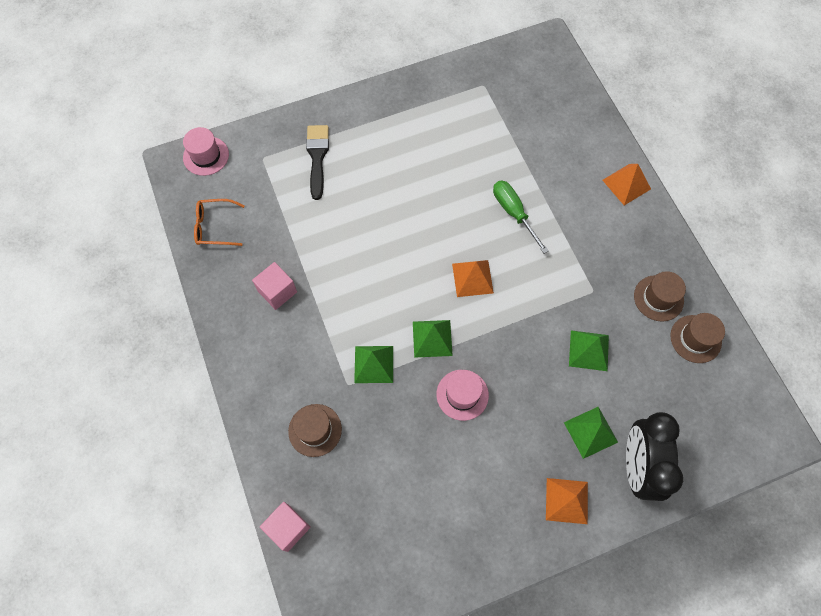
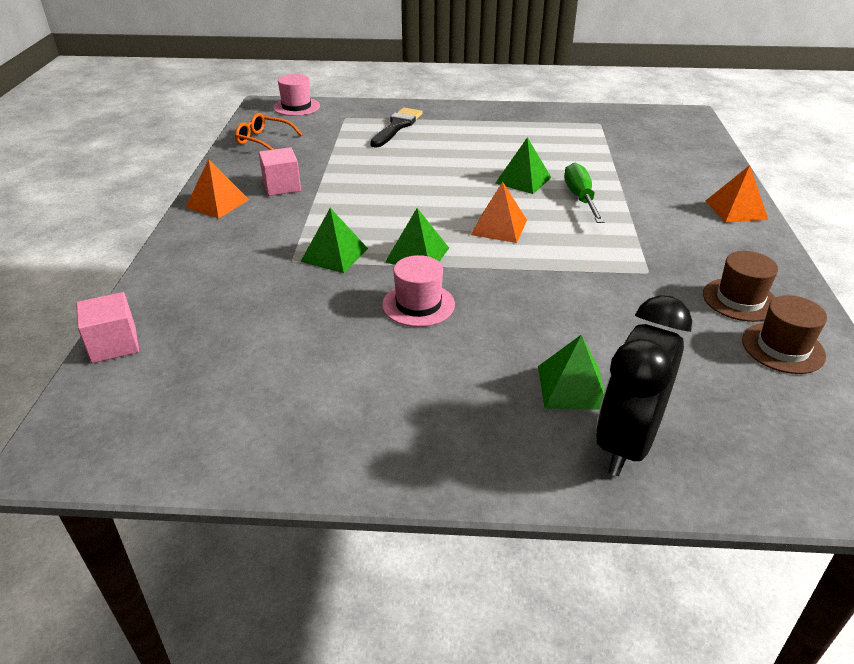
camera: 25 degrees right, 30 degrees down
(315, 430) = (223, 281): brown hat -> none
(566, 500) = (492, 442): orange pyramid -> orange pyramid (217, 203)
(589, 350) = (613, 315): green pyramid -> green pyramid (523, 180)

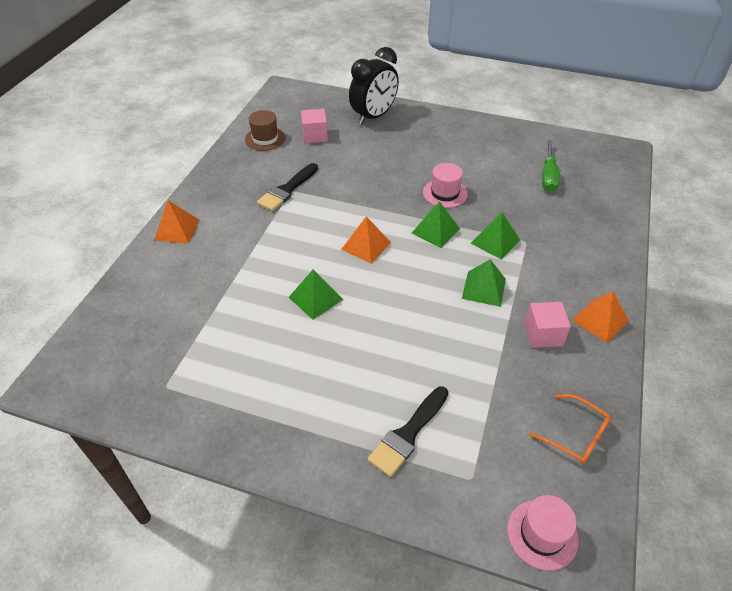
camera: 165 degrees left, 10 degrees up
(114, 344) = (625, 198): pink cube -> pink cube (315, 136)
(572, 387) = (382, 139): green pyramid -> green pyramid (483, 288)
(580, 198) = (283, 265): green screwdriver -> green screwdriver (548, 176)
(655, 272) = (287, 190): none -> black brush
(740, 300) = (257, 165): brown hat -> none

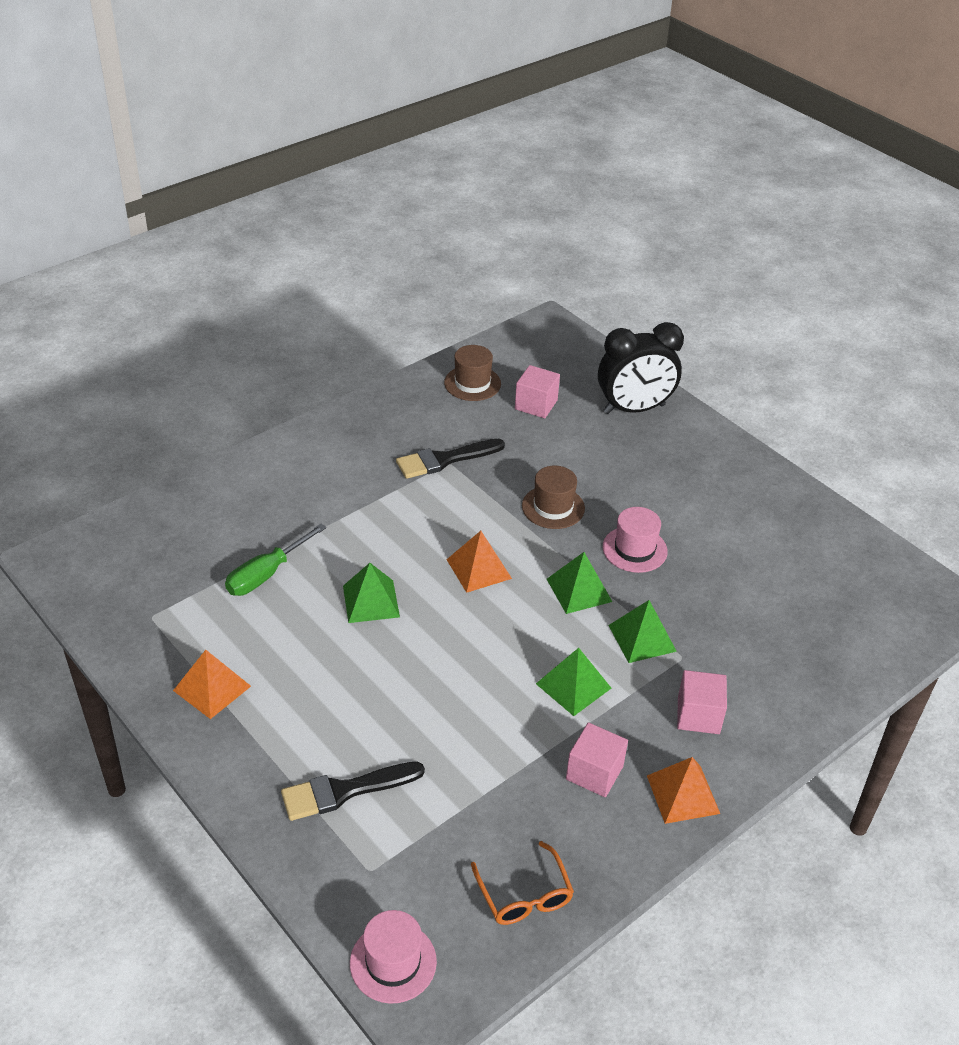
camera: 30 degrees right, 5 degrees down
(177, 229) = (287, 454): orange pyramid -> orange pyramid (212, 688)
(377, 190) = (553, 507): none -> brown hat
(548, 176) = (798, 589): green screwdriver -> green screwdriver (266, 574)
(565, 270) = (698, 715): none -> pink cube

